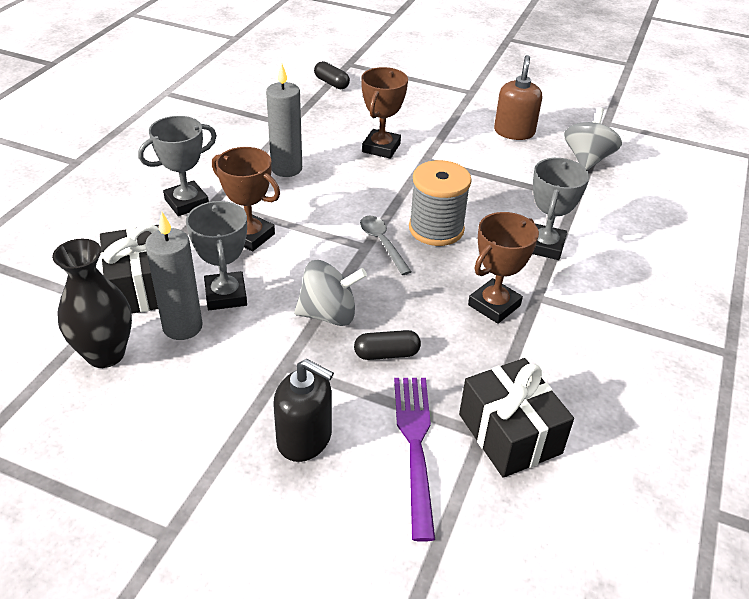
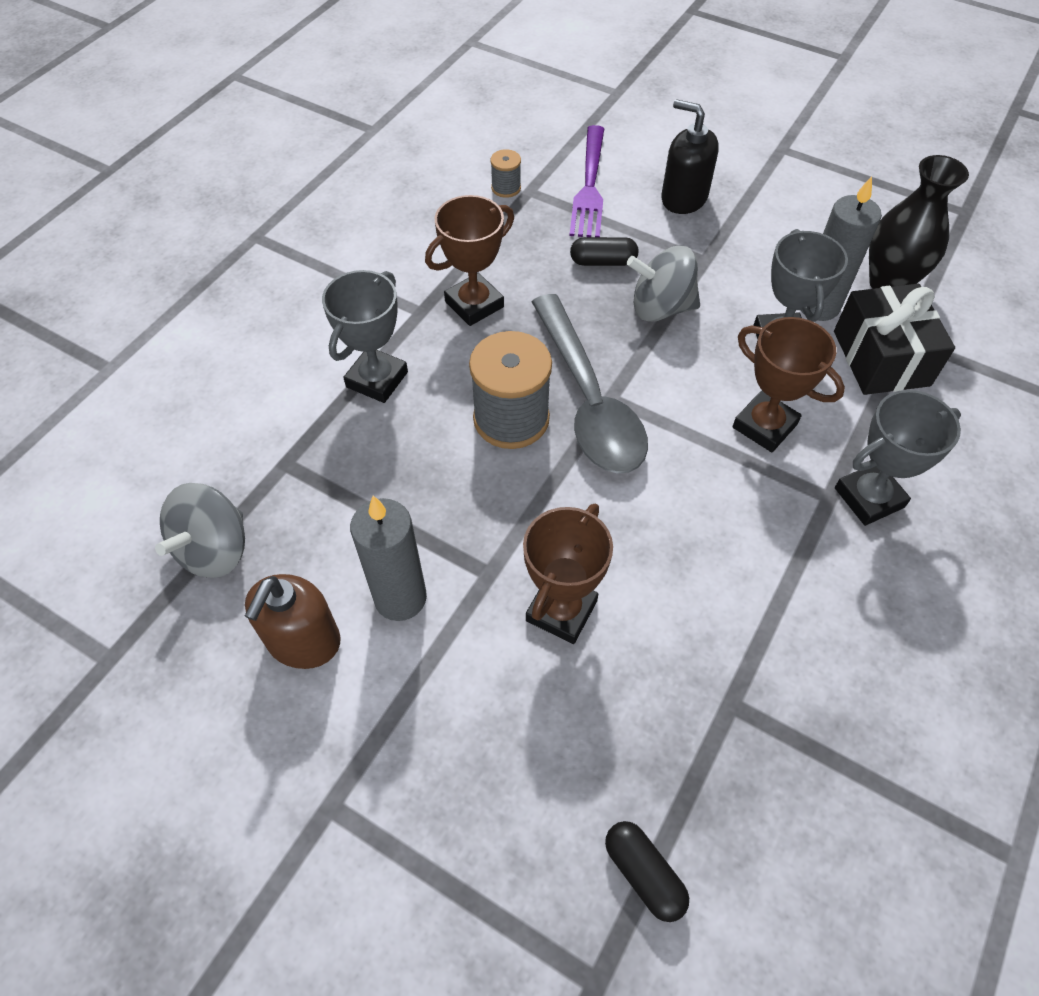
camera: 170 degrees left, 15 degrees up
(286, 169) = (726, 565): grey candle -> grey candle (400, 598)
(382, 243) = (588, 401): grey spoon -> grey spoon, size x2.03
(509, 434) = (506, 188): black gift -> grey spool

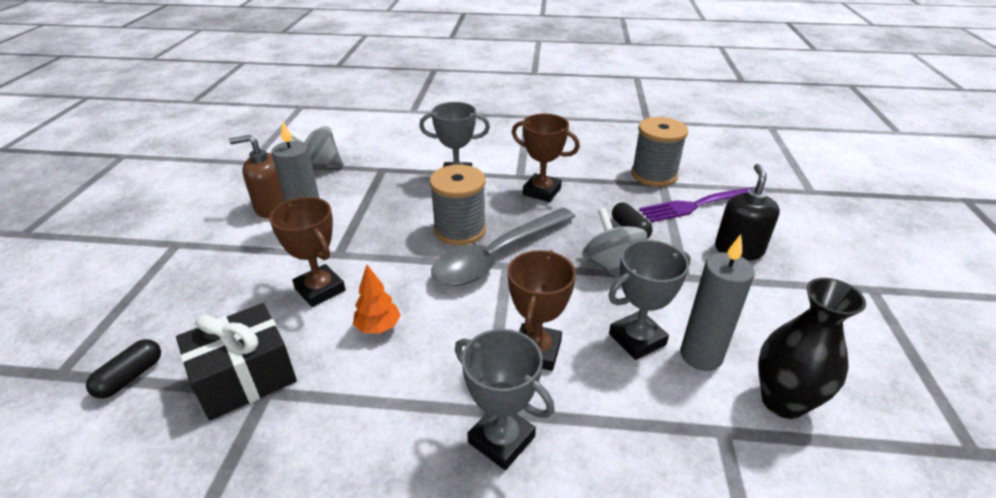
camera: 65 degrees right, 20 degrees down
(506, 188) = (654, 175): grey spool -> grey spool, size x2.10
(561, 611) = (320, 289): brown trophy -> brown trophy turned 45 degrees clockwise
(666, 561) = (378, 327): none -> orange tree
(881, 358) = (677, 415): black gift -> black gift (245, 377)

